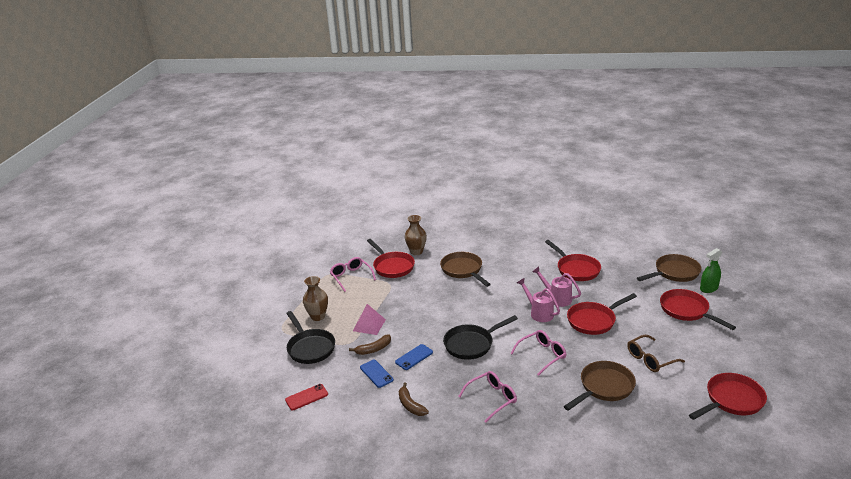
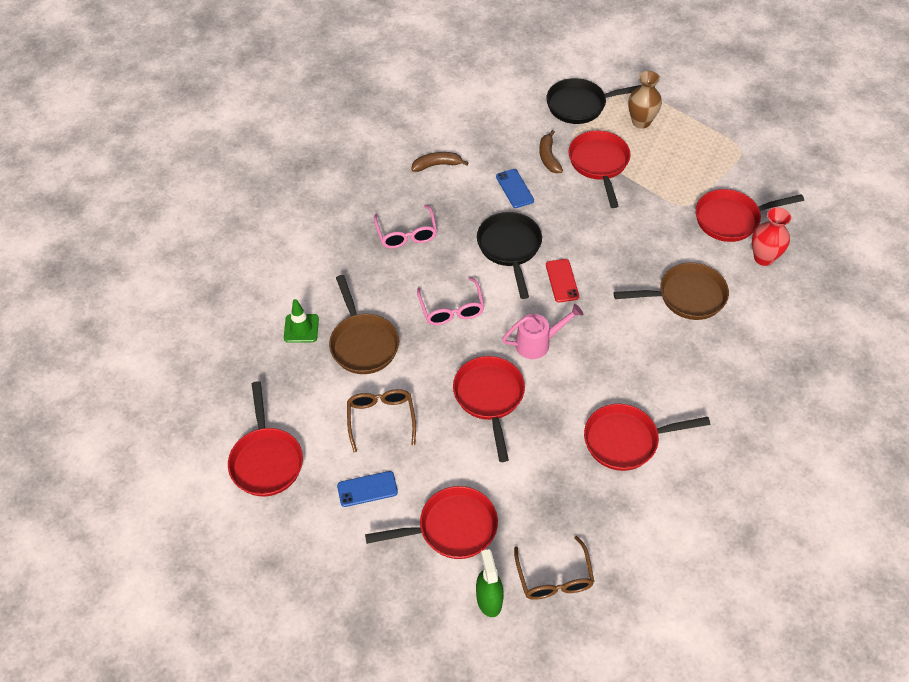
camera: 110 degrees right, 25 degrees up
(306, 397) = (496, 90): red phone -> red phone (562, 281)
(351, 277) = (721, 170): pink glasses -> none
(369, 325) = (599, 164): pink pyramid -> red pan
(376, 374) = (503, 150): blue phone -> blue phone (367, 489)
(416, 252) = (763, 257): brown vase -> red vase
(557, 298) = (561, 379): pink watering can -> none
(620, 425) = (301, 328): none -> green traffic cone
(674, 273) = (554, 577): brown pan -> brown glasses

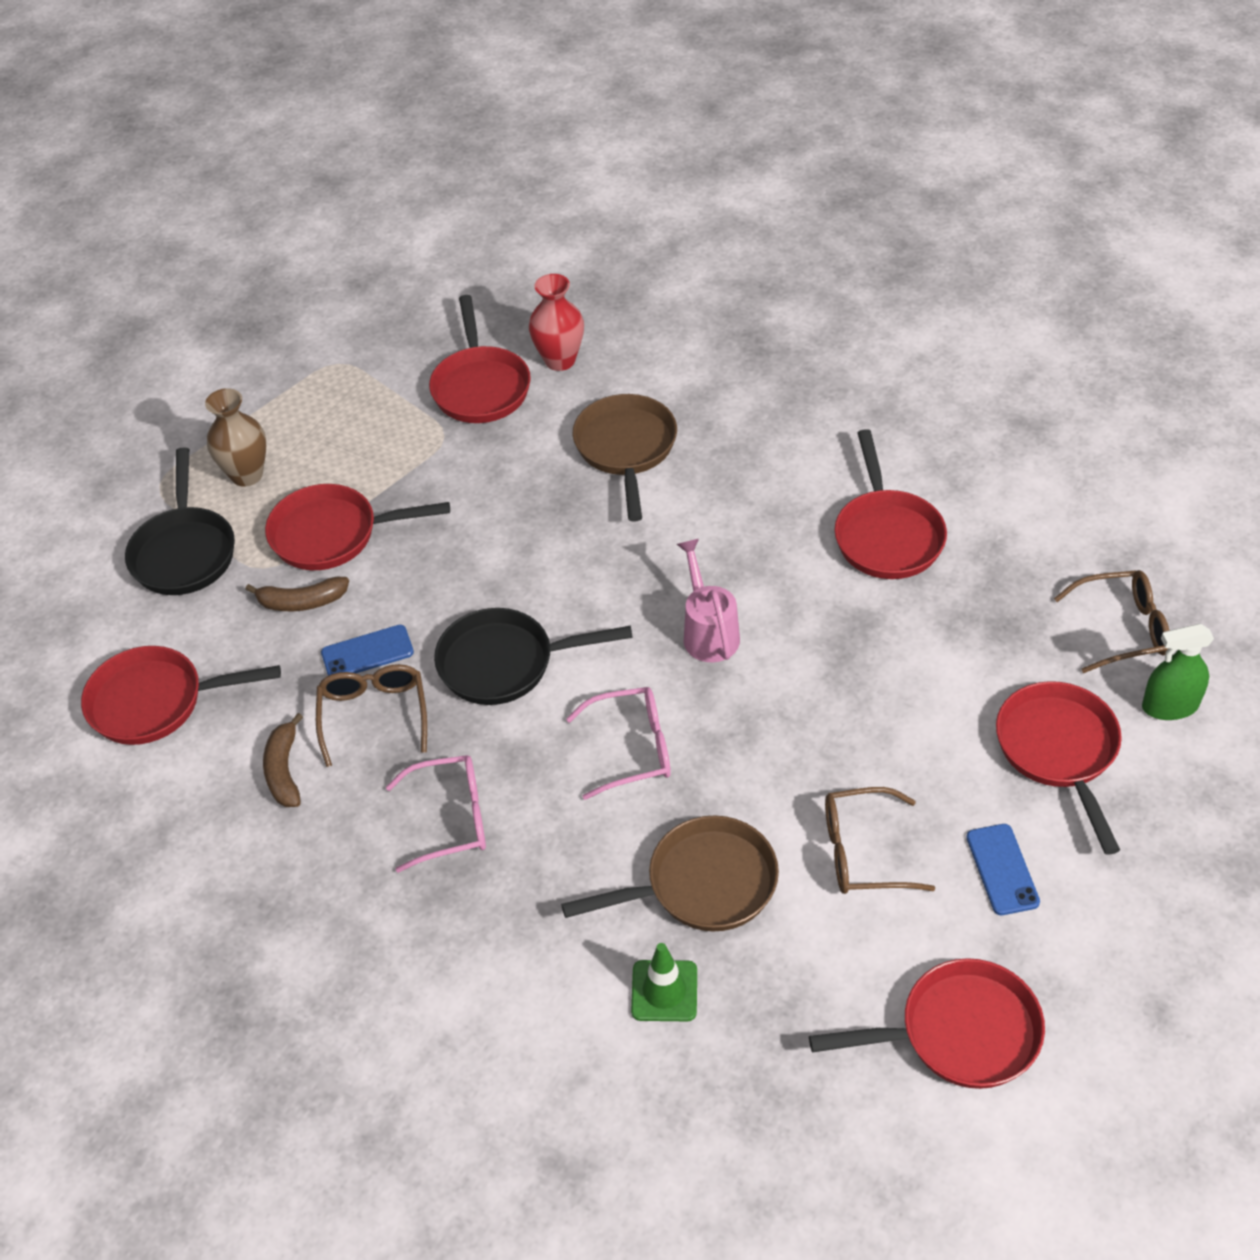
camera: 85 degrees left, 5 degrees down
(472, 196) = (374, 716): none -> brown glasses
(489, 398) = (816, 698): red pan -> red pan (155, 702)
(562, 281) = (582, 596): red phone -> none

